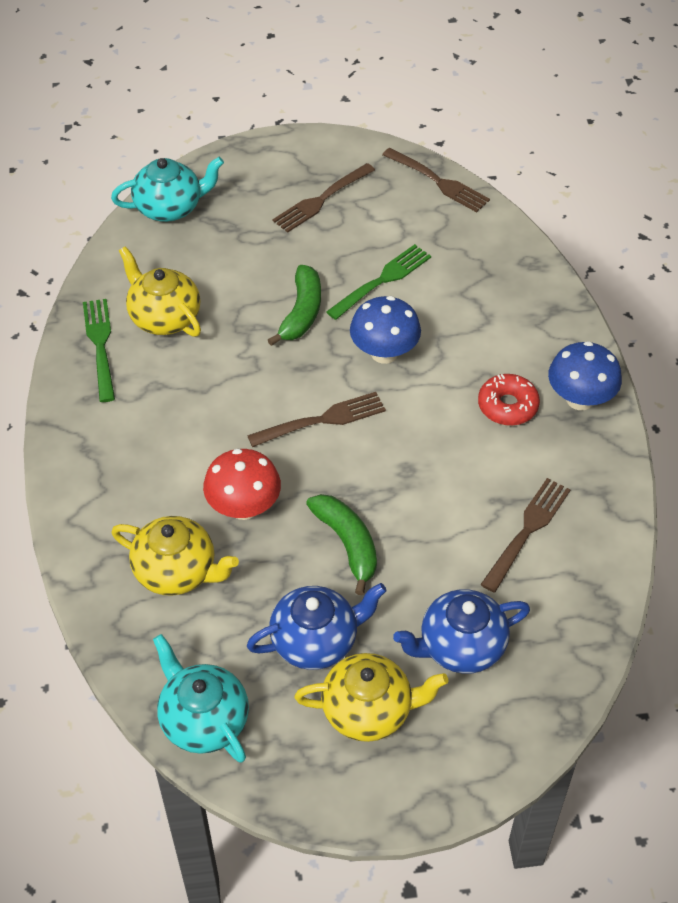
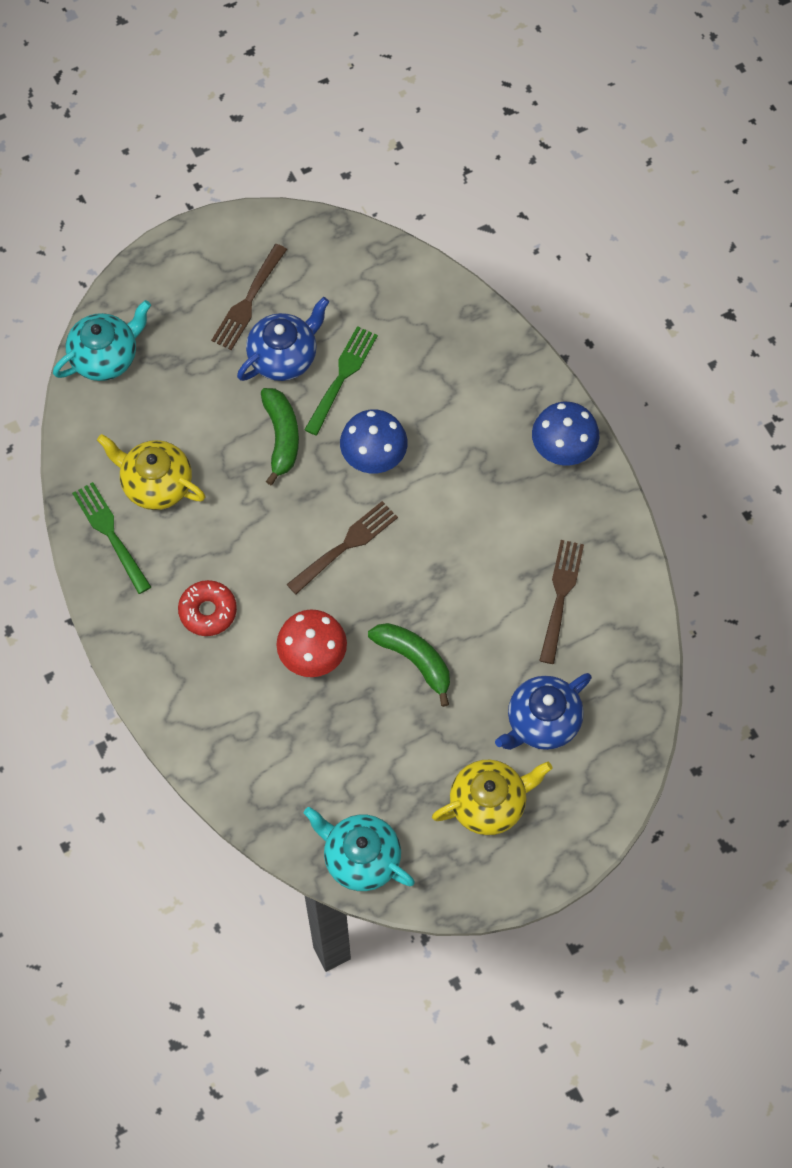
camera: 20 degrees left, 15 degrees up
(177, 571) = (281, 735): yellow teapot -> none
(316, 641) = (423, 758): blue teapot -> blue teapot (284, 356)
(437, 181) = (351, 243): brown fork -> none
(507, 406) = (502, 477): red donut -> red donut (208, 611)

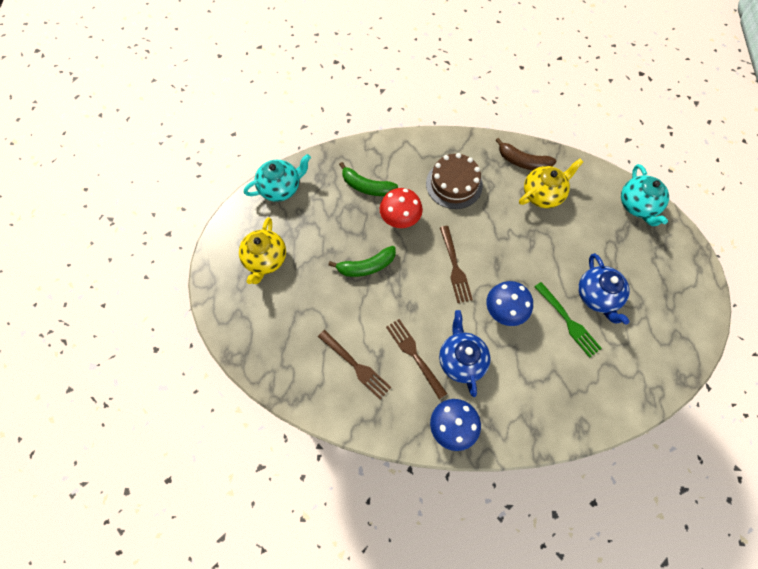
camera: 120 degrees right, 0 degrees up
(111, 534) = (523, 162): green fork -> brown banana
(208, 611) = (454, 184): red donut -> brown cake
(248, 300) = (647, 296): brown fork -> brown fork (415, 355)
(281, 437) = (542, 268): green banana -> green banana (367, 186)
(542, 722) = (289, 311): blue teapot -> blue teapot (461, 359)

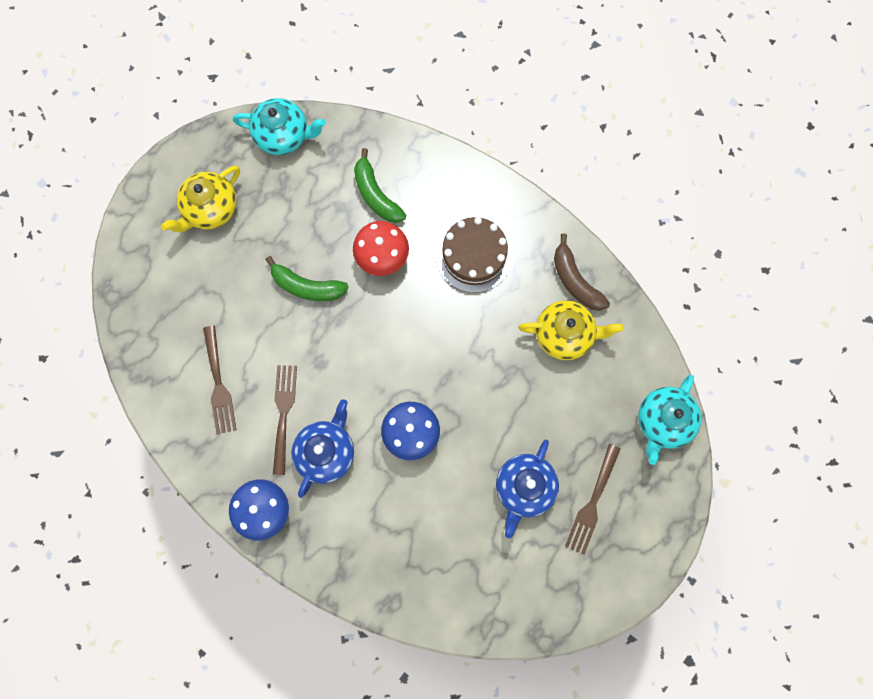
camera: 35 degrees right, 10 degrees up
(454, 266) = (398, 350): brown fork -> brown fork (592, 502)
(567, 321) = (469, 491): green fork -> none

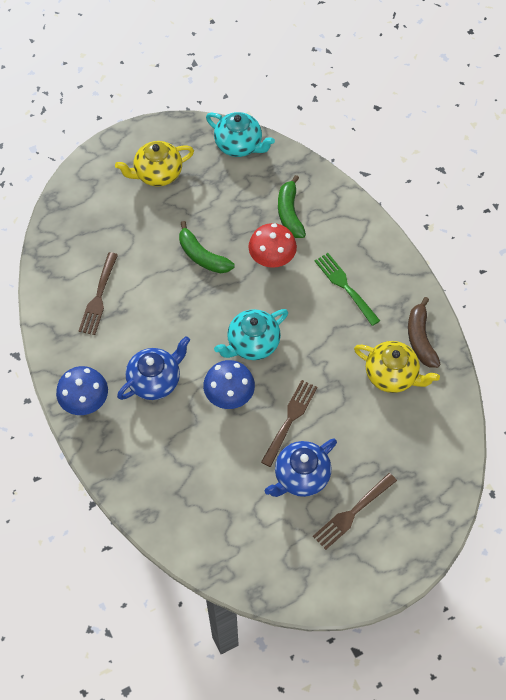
camera: 25 degrees right, 15 degrees down
(284, 415) = (136, 339): brown fork -> brown fork (290, 420)
(474, 255) = (346, 287): brown cake -> green fork
(663, 421) = (443, 476): turquoise teapot -> turquoise teapot (252, 343)

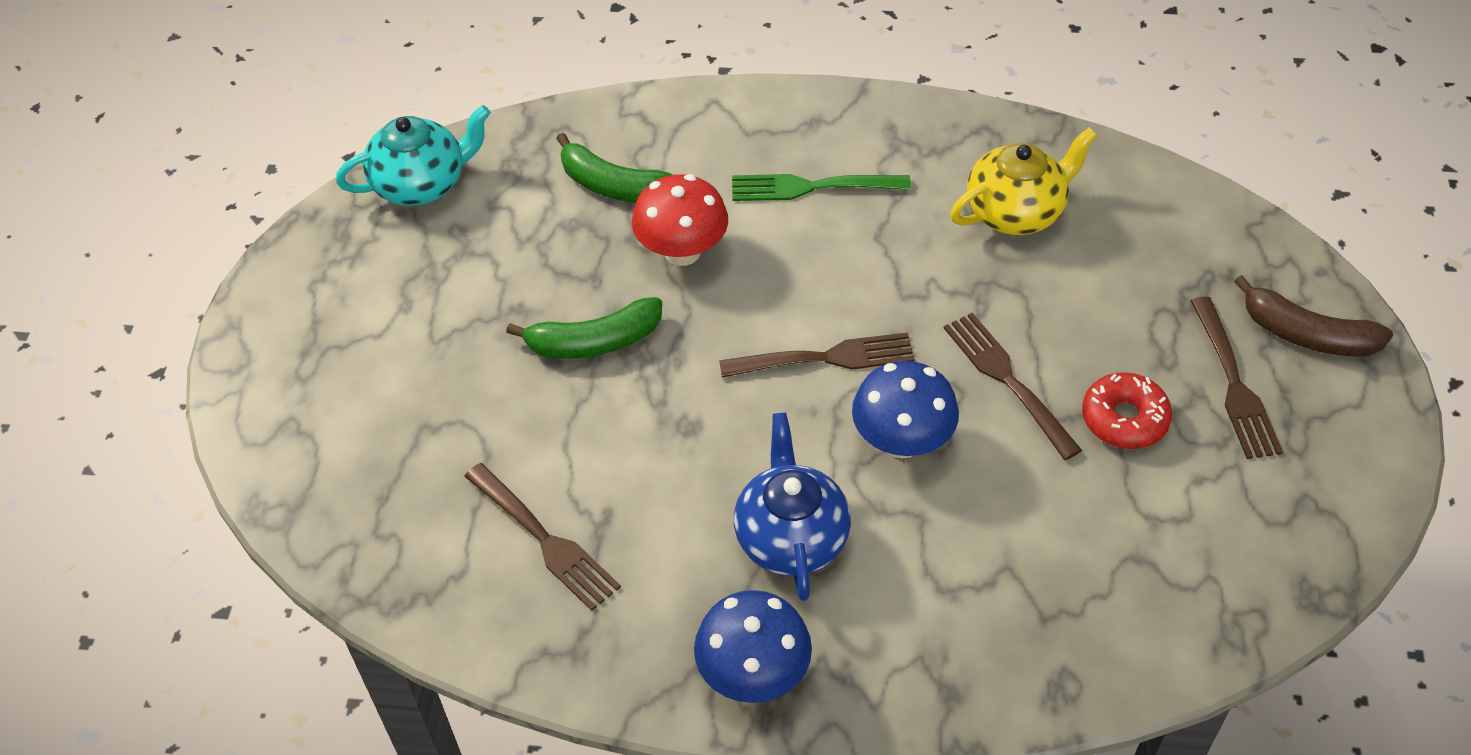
camera: 55 degrees left, 10 degrees down
(157, 174) = (367, 322): yellow teapot -> none
(252, 343) = (824, 359): turquoise teapot -> brown fork
(300, 476) = (1124, 419): blue teapot -> red donut
(420, 338) = (976, 147): brown banana -> brown banana (1307, 335)

